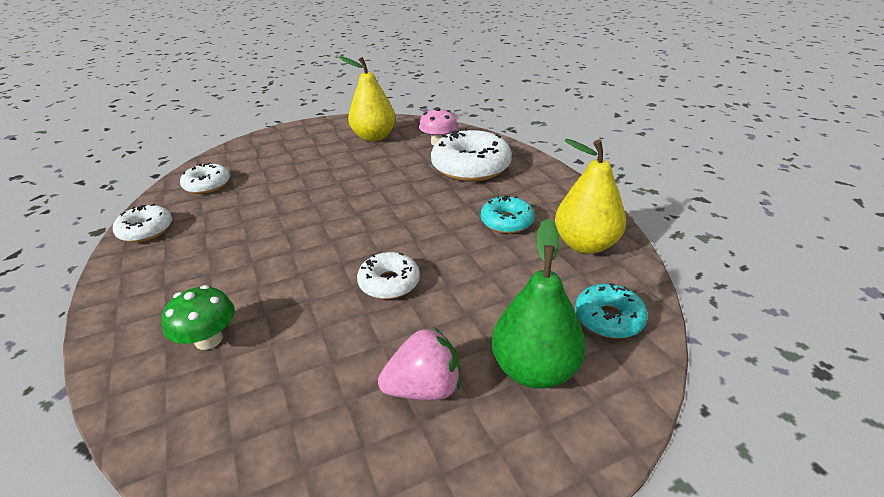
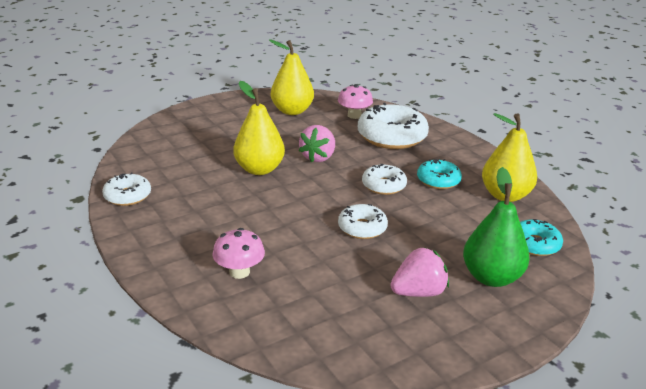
camera: 10 degrees left, 5 degrees down
(207, 185) = (158, 156): white donut -> white donut (383, 185)
(209, 339) = (239, 272): green mushroom -> pink mushroom
(305, 202) = (259, 169): none -> yellow pear
(377, 190) = (318, 157): none -> pink strawberry

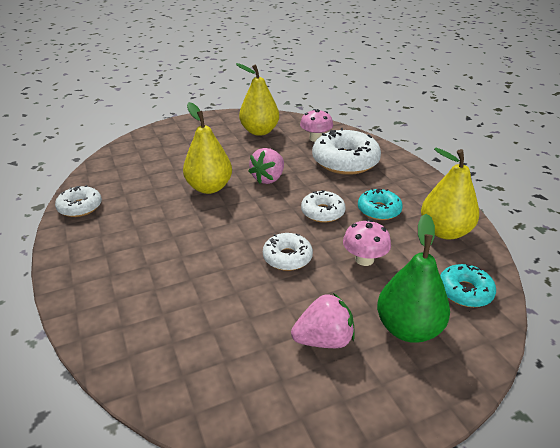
camera: 10 degrees right, 5 degrees up
(239, 272) = (150, 297): pink mushroom -> pink mushroom (364, 259)

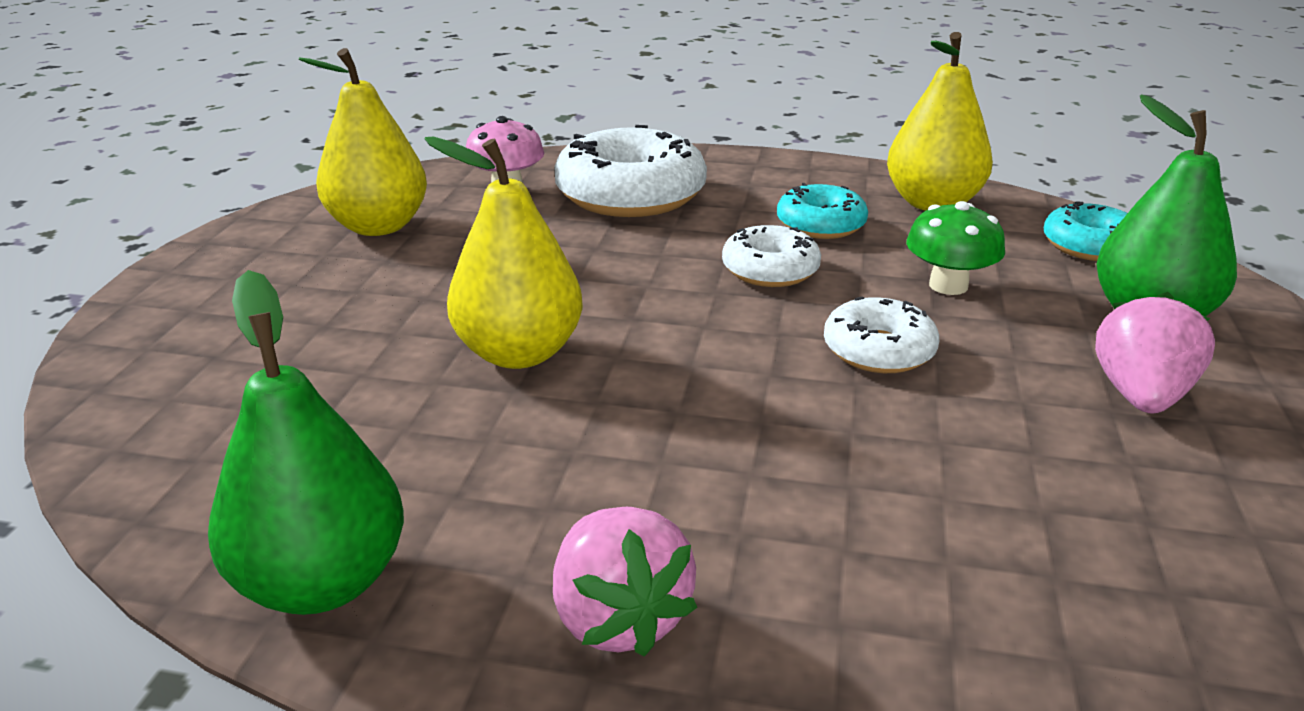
camera: 55 degrees left, 5 degrees down
(80, 207) = (322, 582): white donut -> green pear
(268, 179) = (583, 279): pink strawberry -> pink strawberry (619, 618)
(364, 259) = (948, 285): pink mushroom -> green mushroom

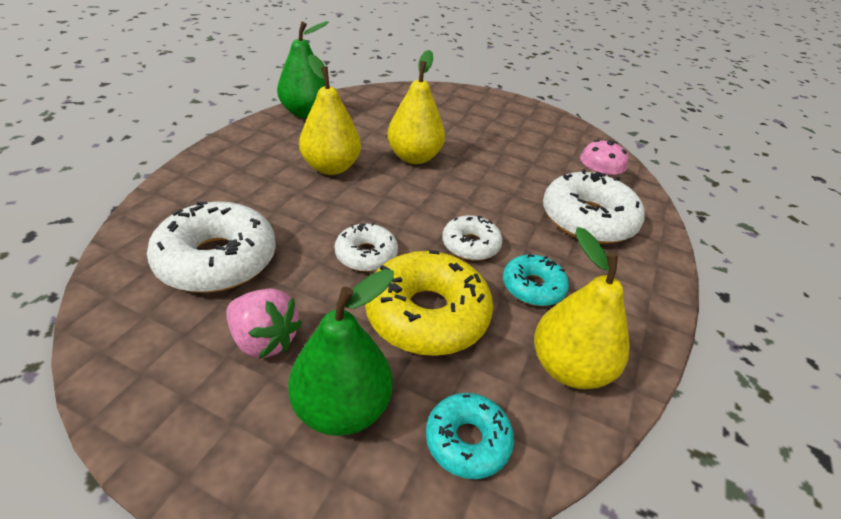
camera: 100 degrees right, 10 degrees up
(378, 226) = (548, 141): yellow pear -> yellow pear (331, 167)
(619, 618) = (251, 150): pink strawberry -> none
(948, 285) = (427, 314): green mushroom -> yellow donut
(1054, 504) = (217, 260): none -> white donut

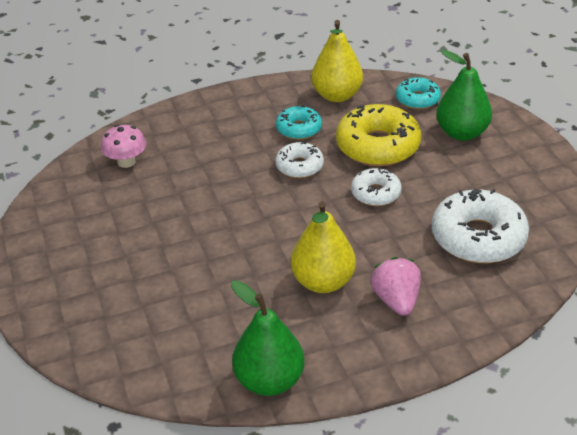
camera: 130 degrees left, 0 degrees up
(264, 340) = (479, 176): pink strawberry -> pink strawberry (396, 300)
(414, 157) = (236, 256): yellow pear -> none
(587, 219) = (193, 142): white donut -> none

